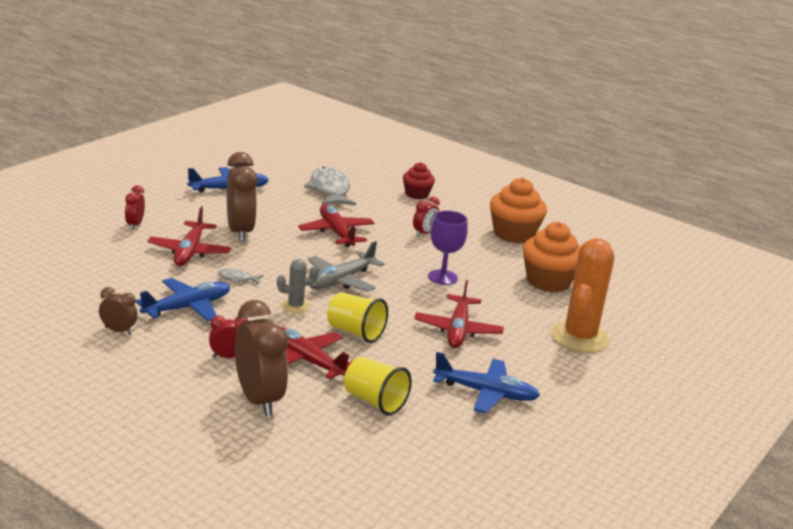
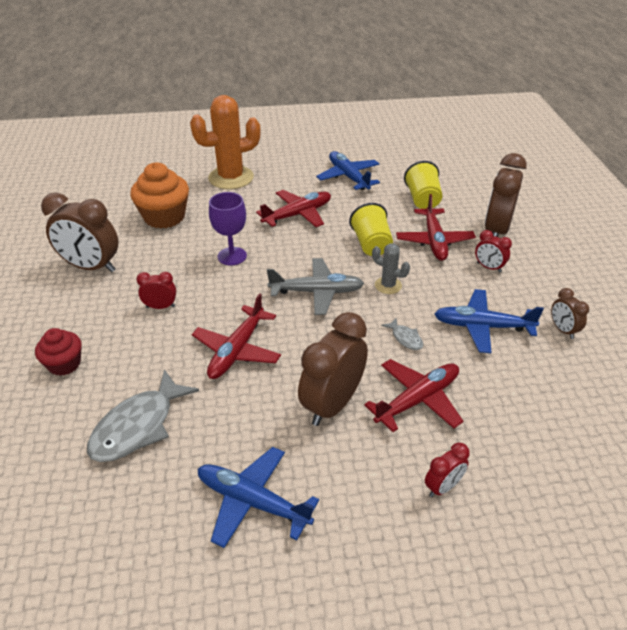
camera: 130 degrees left, 15 degrees up
(513, 234) = (91, 267): orange cupcake -> brown clock

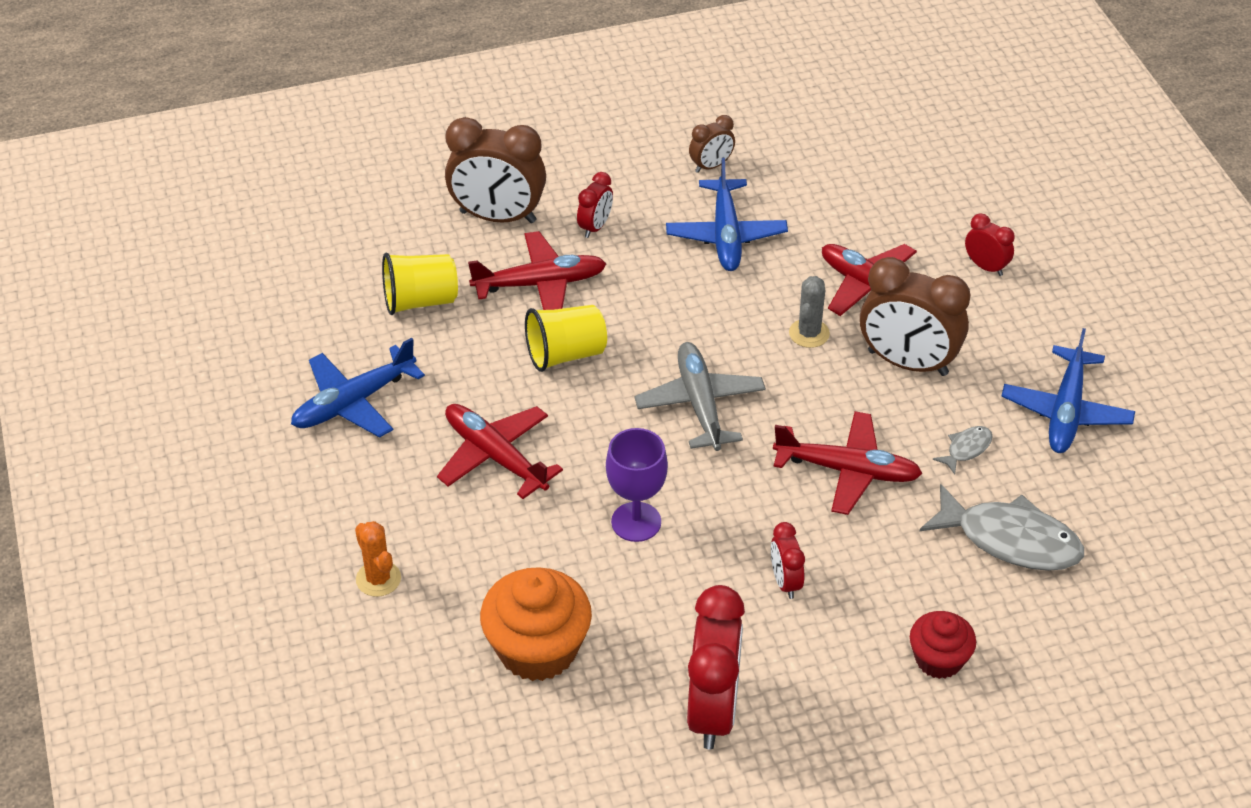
camera: 100 degrees left, 5 degrees up
(91, 267) = (712, 711): brown clock -> red clock
(231, 178) = (378, 579): orange cactus -> orange cactus, size x0.48
(388, 285) = (664, 328): grey cactus -> grey cactus (809, 333)
(405, 338) = (770, 305): grey fish -> grey fish (966, 449)

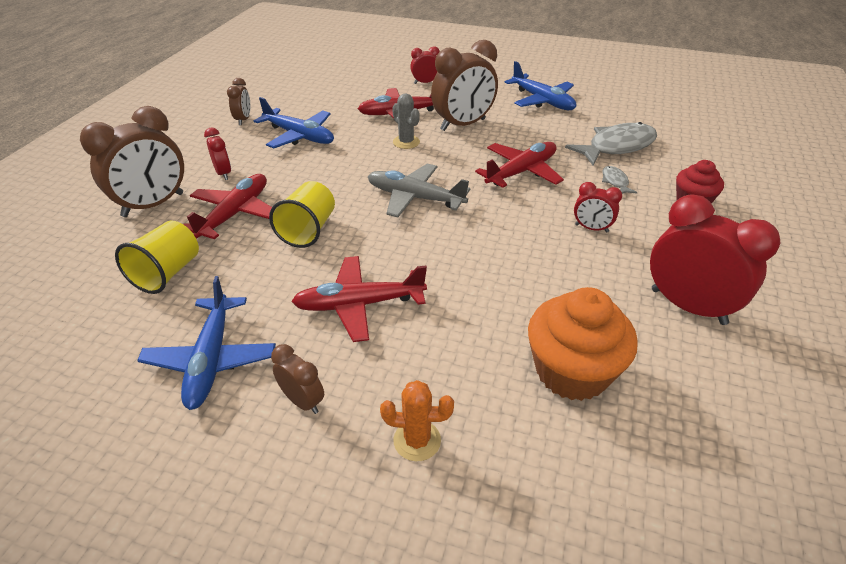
camera: 55 degrees left, 5 degrees down
(359, 486) = (302, 401): none -> brown clock
(636, 522) = (487, 265): purple goblet -> none
(966, 449) = (541, 133): grey fish -> grey fish (615, 182)

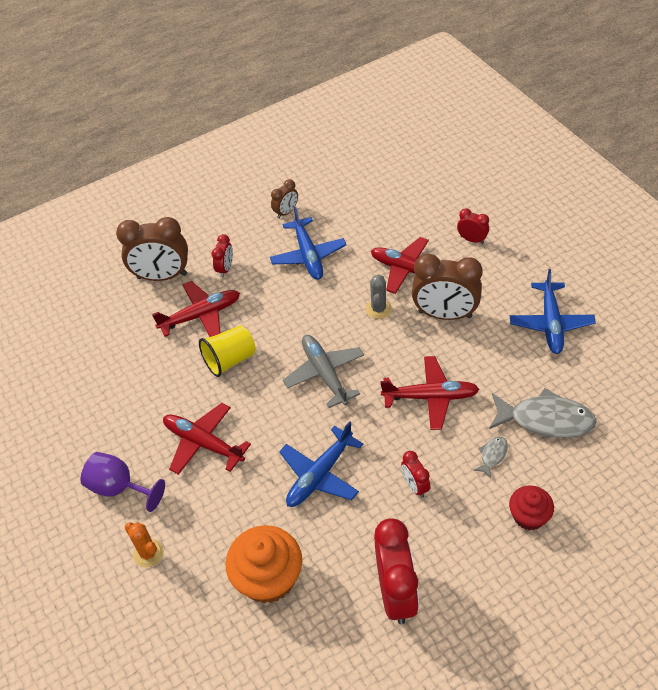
camera: 45 degrees right, 10 degrees up
(167, 273) = (127, 345): yellow cup -> none
(211, 359) = (101, 427): blue plane -> blue plane (320, 474)
(302, 401) = (119, 488): brown clock -> purple goblet

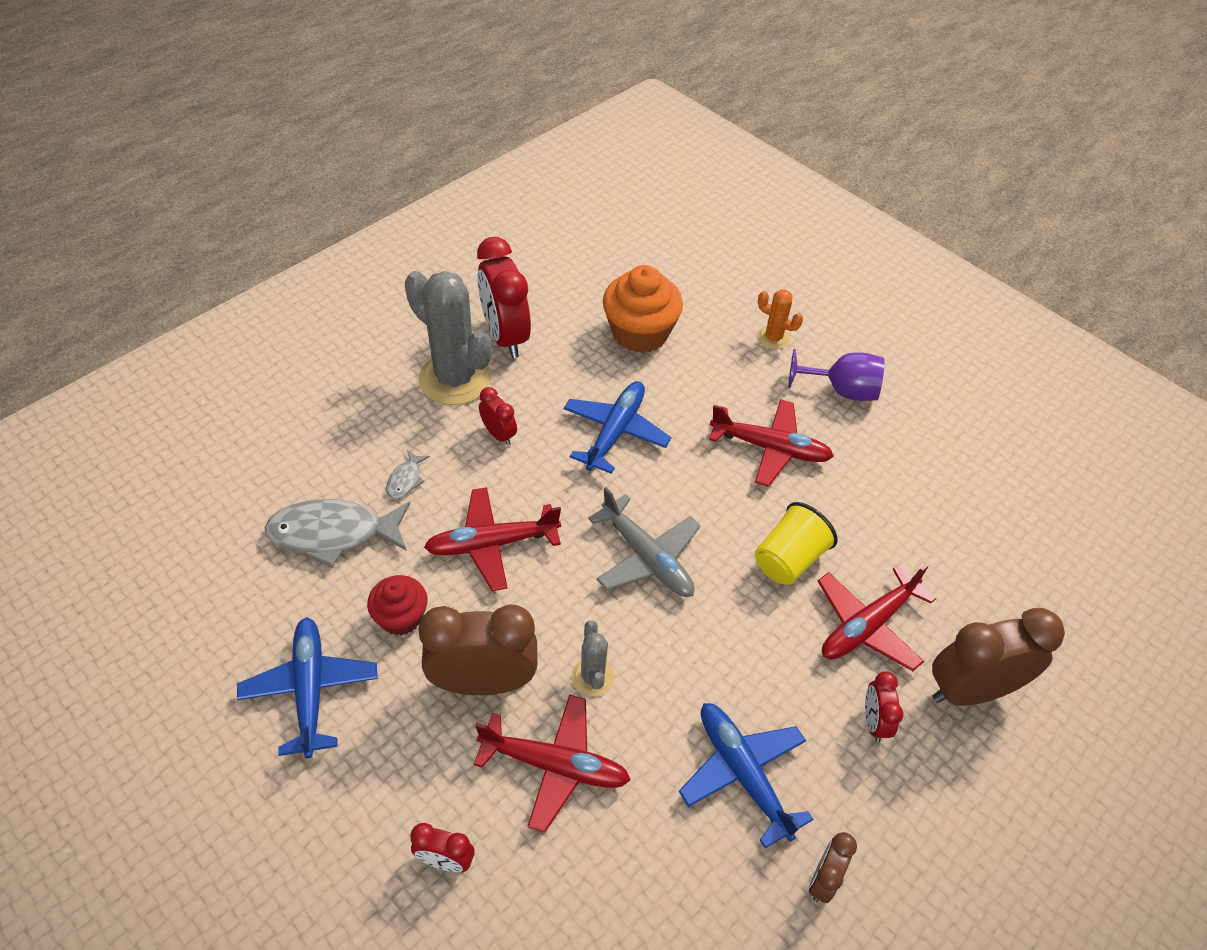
camera: 160 degrees right, 0 degrees up
(447, 549) = (455, 379): none -> grey cactus
(528, 516) = (363, 420): red cupcake -> red cupcake (401, 617)

